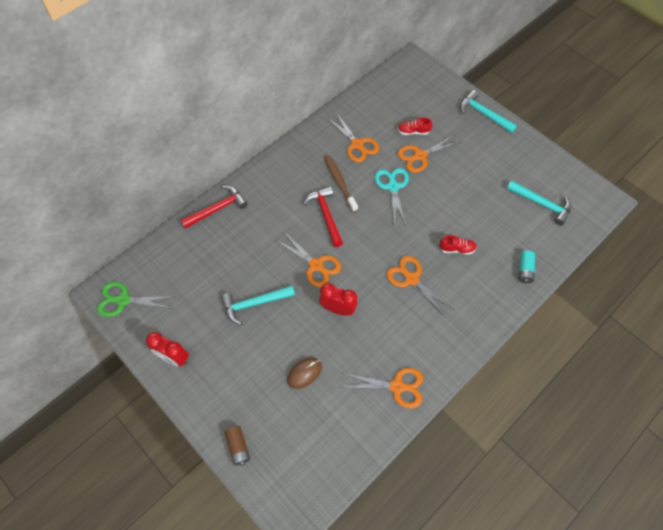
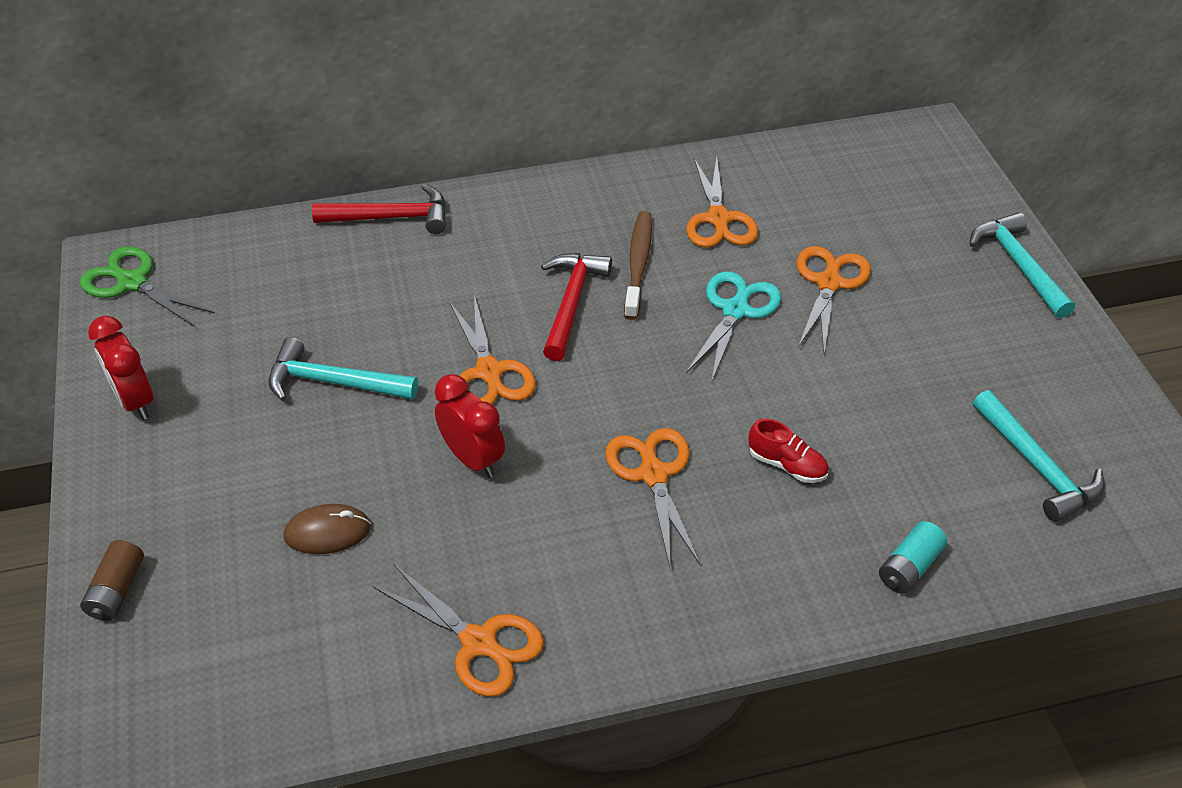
camera: 30 degrees right, 15 degrees down
(413, 131) = (846, 240): red shoe -> none
(419, 156) = (829, 282): orange scissors -> orange scissors turned 105 degrees clockwise

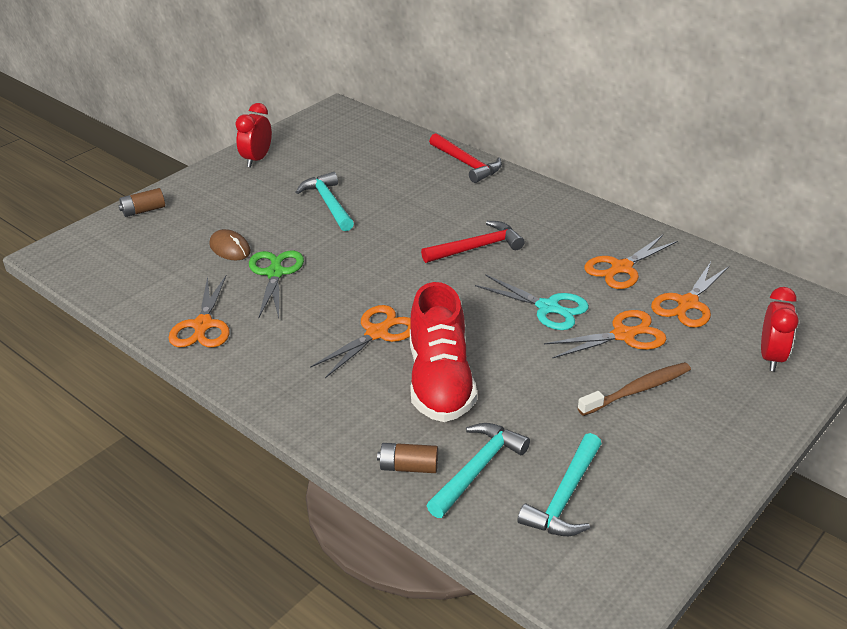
camera: 55 degrees right, 10 degrees down
(132, 282) = (329, 121): green scissors -> green scissors (275, 273)
(473, 459) = (323, 268): red clock -> red clock (771, 357)
(489, 372) = (390, 245): orange scissors -> orange scissors (687, 304)
(638, 264) = (540, 256): brown toothbrush -> brown toothbrush (637, 390)
(735, 310) = (548, 308): turquoise scissors -> turquoise scissors turned 45 degrees clockwise
(787, 465) = (440, 381): red shoe -> red shoe, size x2.31
(909, 567) = (408, 467): turquoise battery -> brown battery
(1019, 265) = (764, 416): turquoise hammer -> turquoise hammer (477, 469)

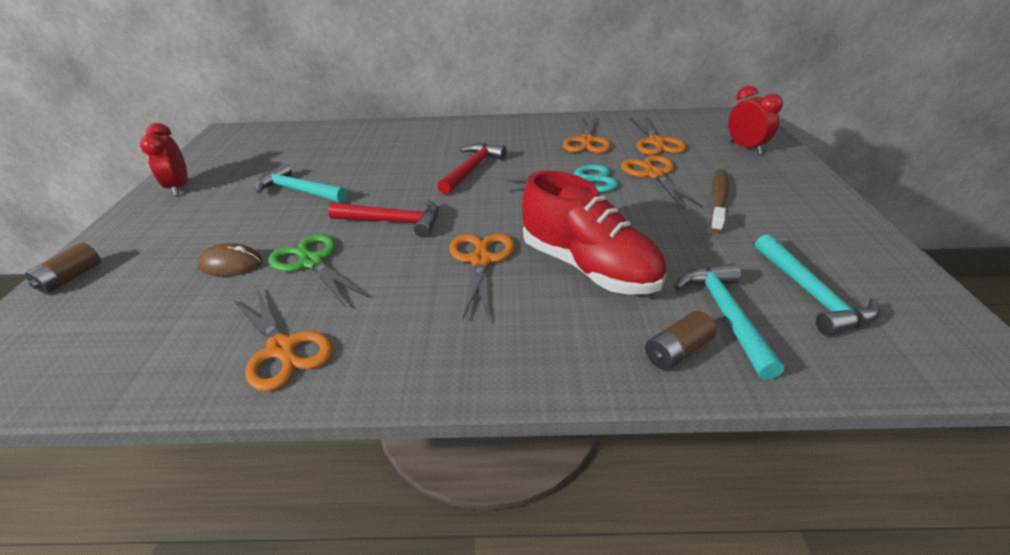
camera: 40 degrees left, 0 degrees up
(466, 164) = (387, 128): red hammer -> red hammer (393, 222)
(624, 335) = (653, 174): orange scissors -> orange scissors turned 45 degrees counterclockwise

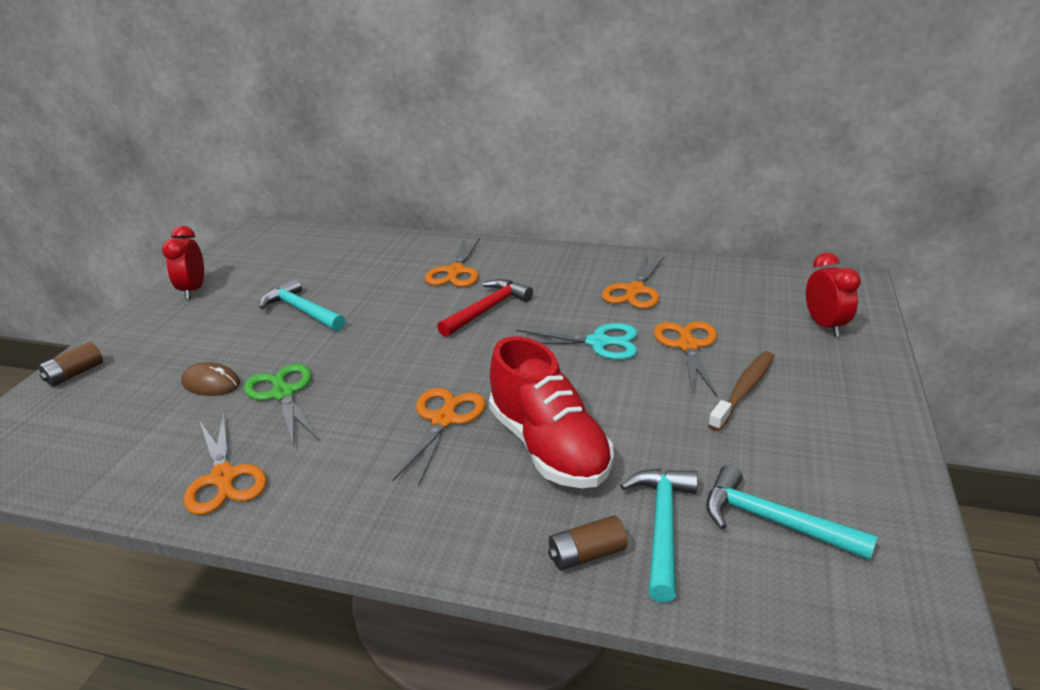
camera: 15 degrees right, 5 degrees down
(393, 222) = (377, 361): red hammer -> none
(656, 143) = (717, 303): orange scissors -> orange scissors (455, 272)
(810, 294) = (773, 521): turquoise hammer -> turquoise hammer turned 120 degrees clockwise

